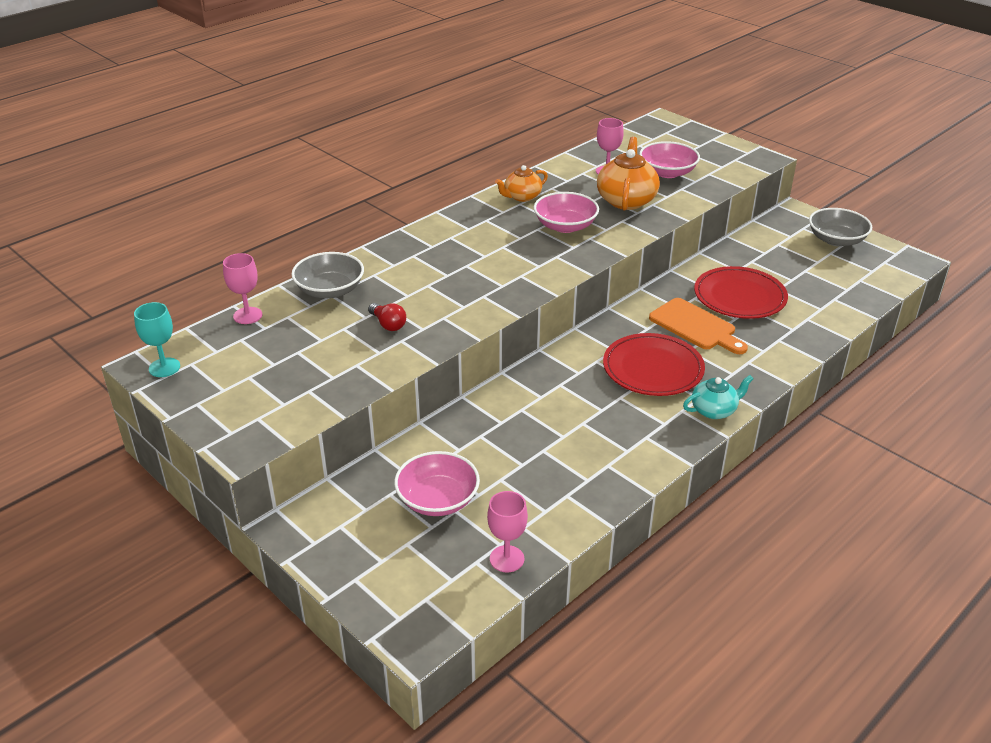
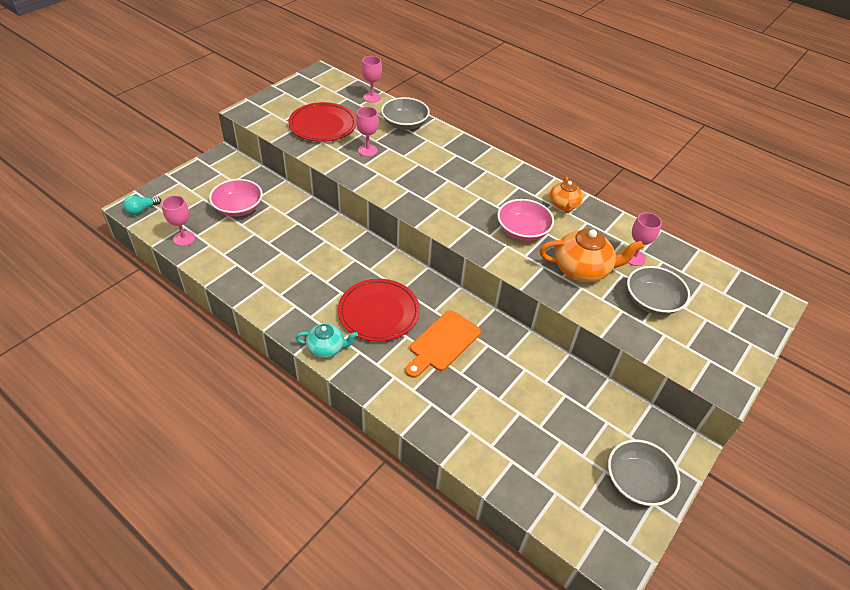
camera: 80 degrees right, 10 degrees up
(164, 367) = (318, 78): turquoise goblet -> none
(388, 324) = (367, 150): red light bulb -> pink goblet
(426, 623) = (142, 210): none -> turquoise light bulb
(522, 197) = (564, 205): orange teapot -> orange teapot turned 135 degrees counterclockwise
(667, 172) = (652, 301): pink bowl -> grey bowl
(714, 410) = (327, 348): turquoise teapot -> turquoise teapot turned 60 degrees counterclockwise
(739, 297) = (497, 379): red plate -> red plate (323, 125)

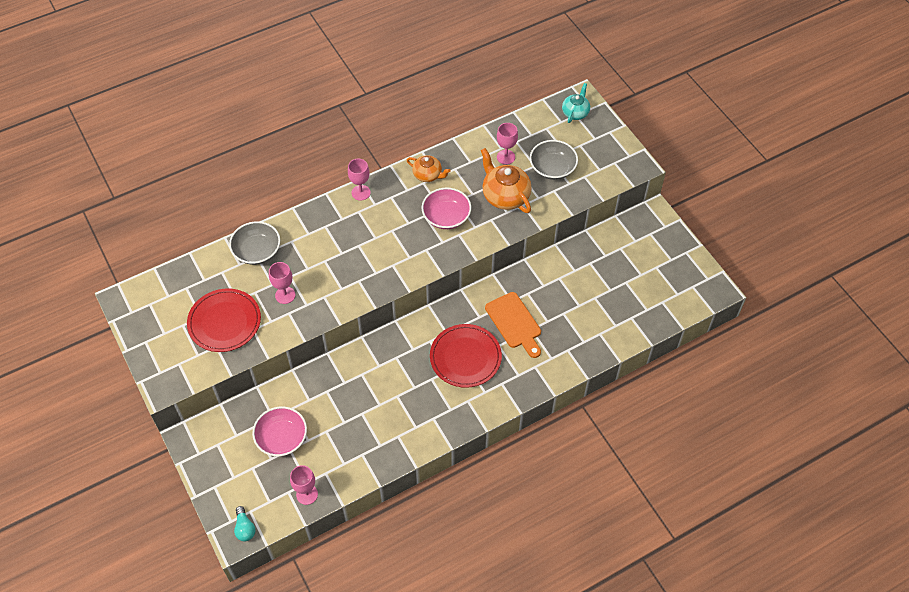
camera: 65 degrees left, 10 degrees up
(327, 348) = (489, 406): turquoise teapot -> turquoise teapot (575, 112)
(372, 97) = (196, 265): pink goblet -> pink goblet (361, 192)
(582, 270) = (505, 196): orange teapot -> orange teapot turned 60 degrees counterclockwise
(637, 481) = (669, 253): grey bowl -> none

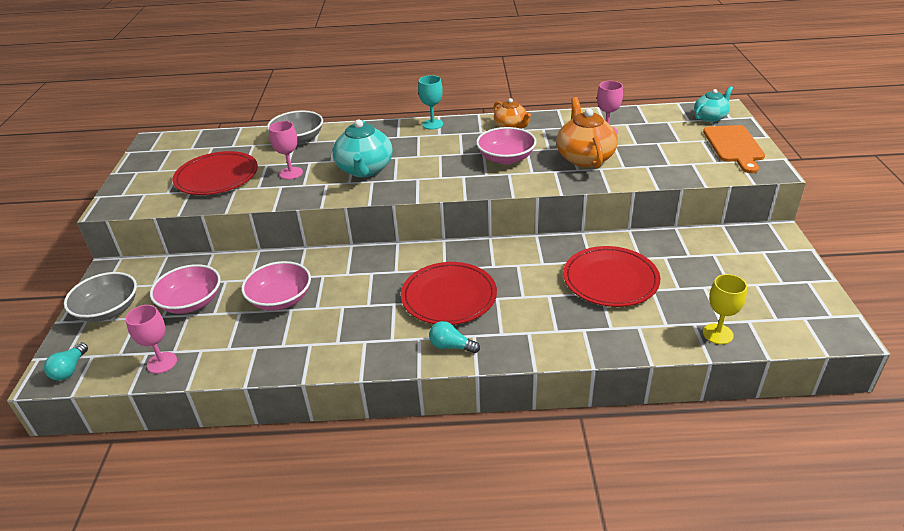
camera: 30 degrees right, 20 degrees down
(343, 269) = (365, 169): none -> turquoise teapot
(347, 408) = (280, 299): none -> pink bowl
(361, 192) = (432, 124): pink goblet -> turquoise goblet
(492, 398) = (451, 346): none -> turquoise light bulb
(514, 323) = (531, 283): orange cutting board -> orange cutting board (734, 146)
(552, 168) = (656, 149): grey bowl -> grey bowl (108, 310)
(564, 299) = (610, 280): none -> red plate
(648, 320) = (717, 334): none -> yellow goblet

